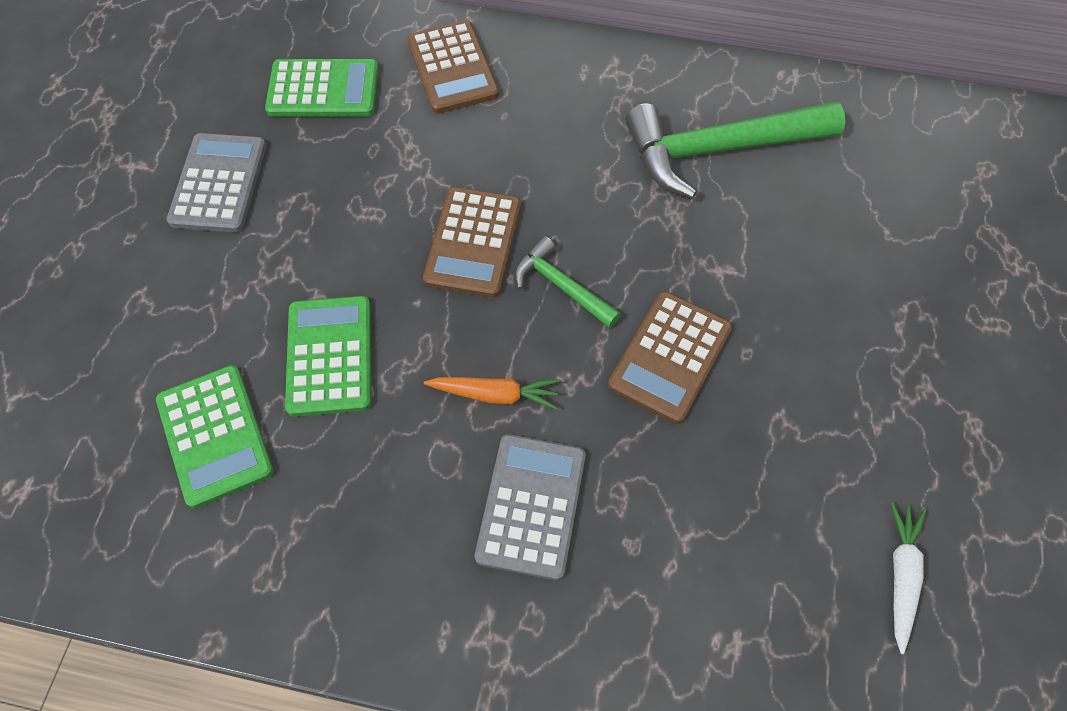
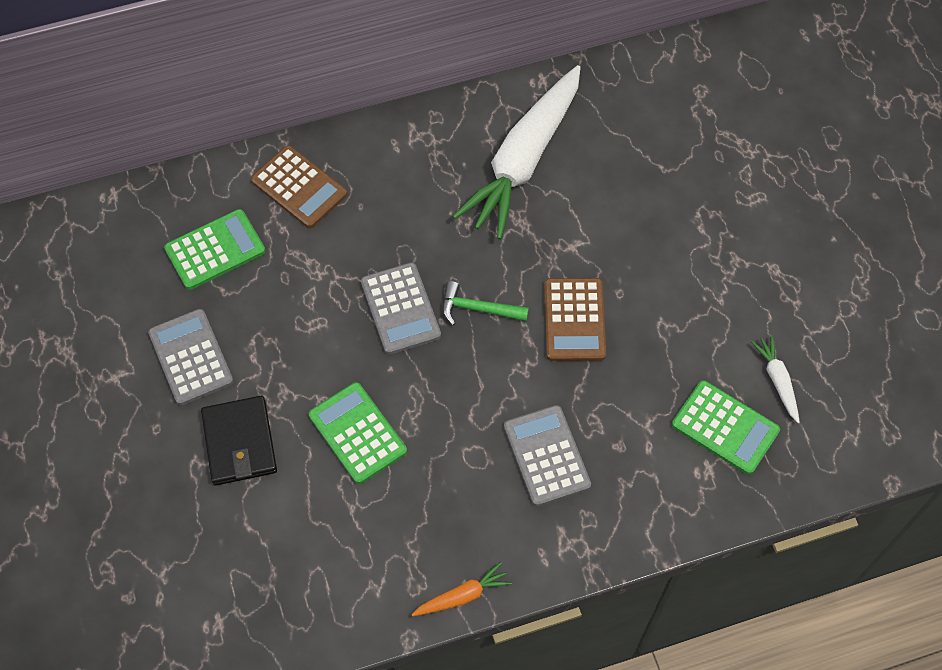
camera: 30 degrees left, 0 degrees up
(199, 298) = (239, 442): none -> black wallet
(215, 435) = (319, 522): green calculator -> green calculator (725, 428)
(473, 242) = (400, 309): brown calculator -> grey calculator
(495, 394) = (481, 401): orange carrot -> orange carrot (462, 595)
(719, 150) = (523, 160): green hammer -> white carrot

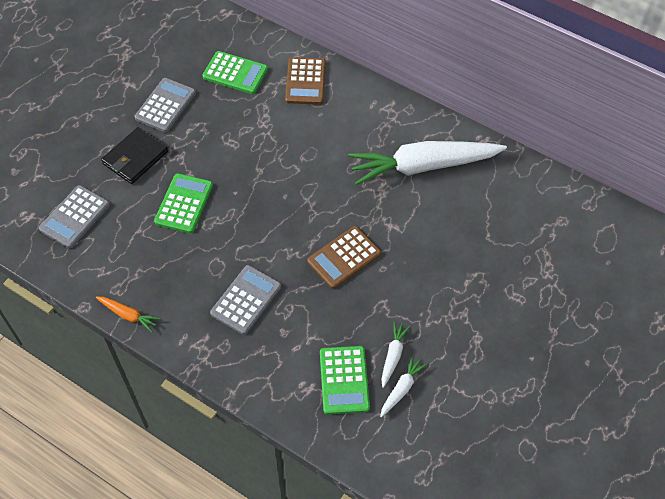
camera: 50 degrees right, 5 degrees down
(400, 309) = (275, 173): grey calculator -> grey calculator (75, 217)
(478, 309) = (308, 207): green hammer -> none
(733, 360) = (393, 356): none -> white carrot

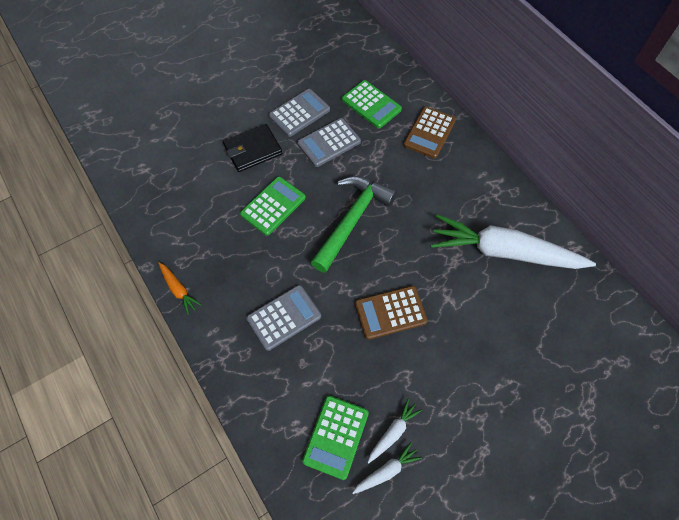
camera: 25 degrees right, 5 degrees up
(75, 217) = (179, 184): grey calculator -> grey calculator (329, 143)
(268, 189) = (352, 220): none -> green hammer

